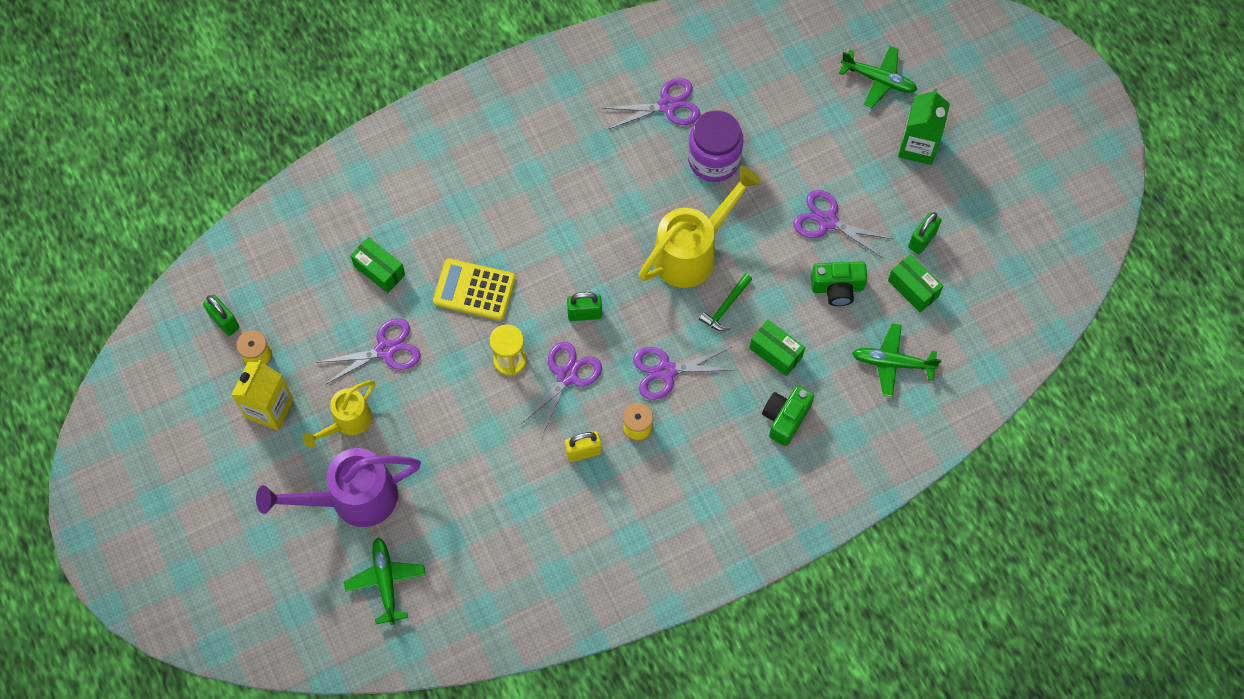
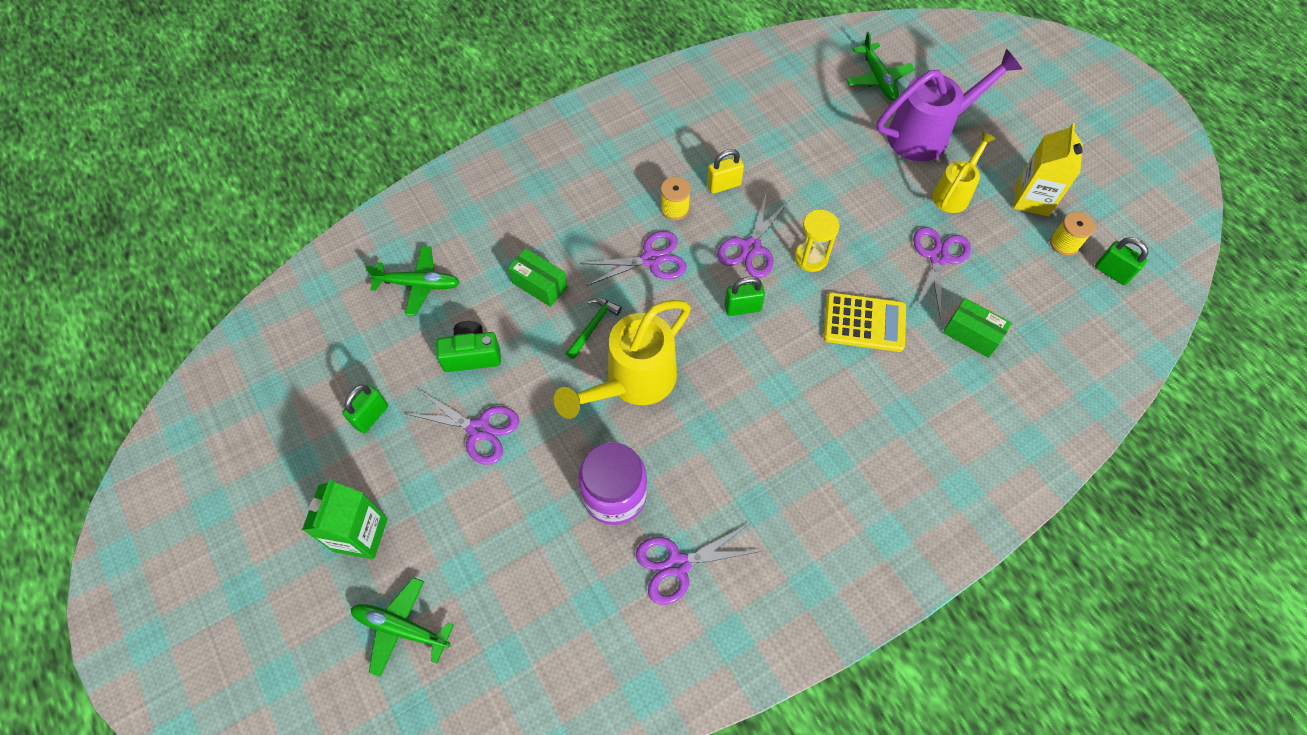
camera: 175 degrees right, 5 degrees down
(385, 350) = (938, 258): purple scissors -> purple scissors turned 135 degrees clockwise
(785, 418) = (530, 226): green camera -> none
(913, 288) = (388, 361): green box -> none

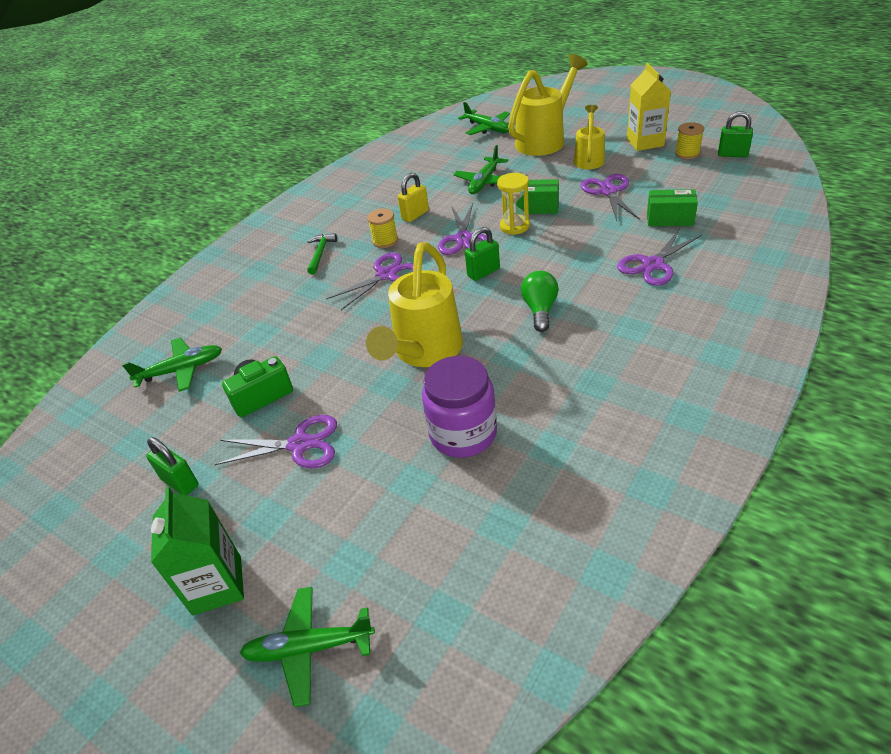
camera: 20 degrees left, 20 degrees down
(371, 416) = (180, 482): green padlock -> green padlock turned 60 degrees counterclockwise
(539, 285) = (298, 326): green box -> green box (537, 207)
(593, 326) = (364, 332): green hammer -> green hammer (320, 253)
(677, 564) = (559, 456): purple scissors -> purple scissors (652, 265)
(765, 388) = (540, 310): none -> green light bulb
(822, 170) = (484, 182): none -> green plane
(864, 322) = (585, 243): yellow calculator -> none
(927, 134) = (545, 140): purple watering can -> yellow watering can

